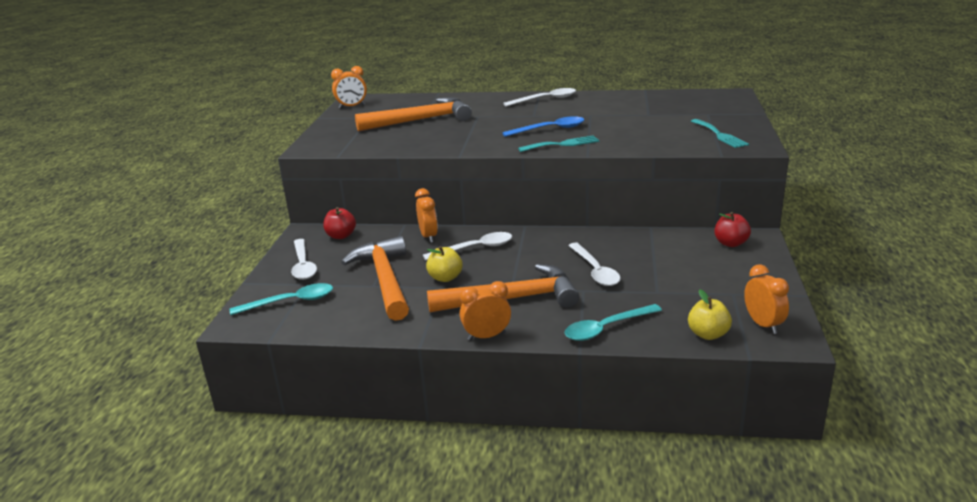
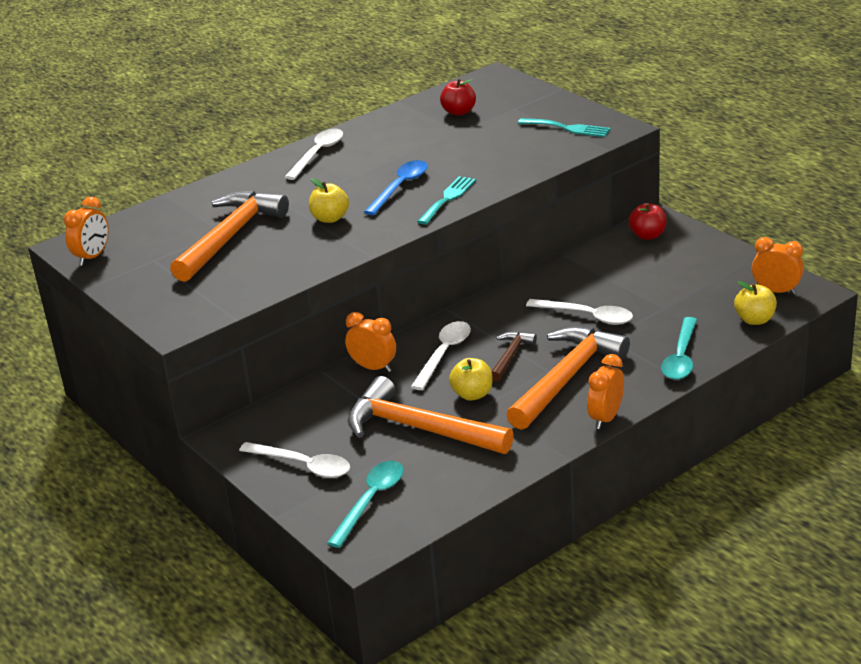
camera: 45 degrees left, 5 degrees up
(341, 236) = (276, 417): red apple -> red apple (459, 112)
(482, 130) = (330, 218): none -> yellow apple
(506, 269) = (510, 356): none -> brown hammer

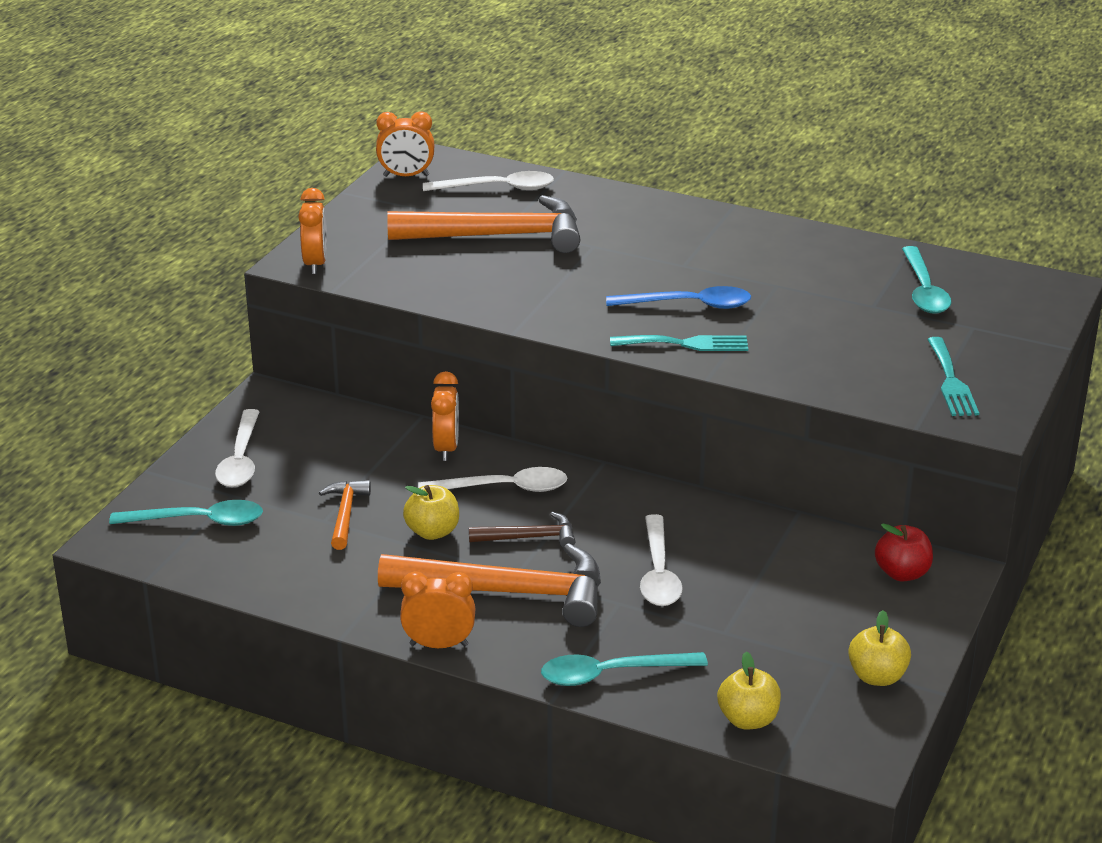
camera: 60 degrees right, 0 degrees up
(318, 154) = (729, 230): white spoon -> white spoon (498, 188)
(330, 218) = (581, 282): yellow apple -> yellow apple (877, 676)
(419, 428) = (345, 514): orange hammer -> orange hammer, size x0.49
(459, 112) = (924, 290): red apple -> turquoise spoon
(776, 291) = (839, 724): orange clock -> orange clock (315, 264)

